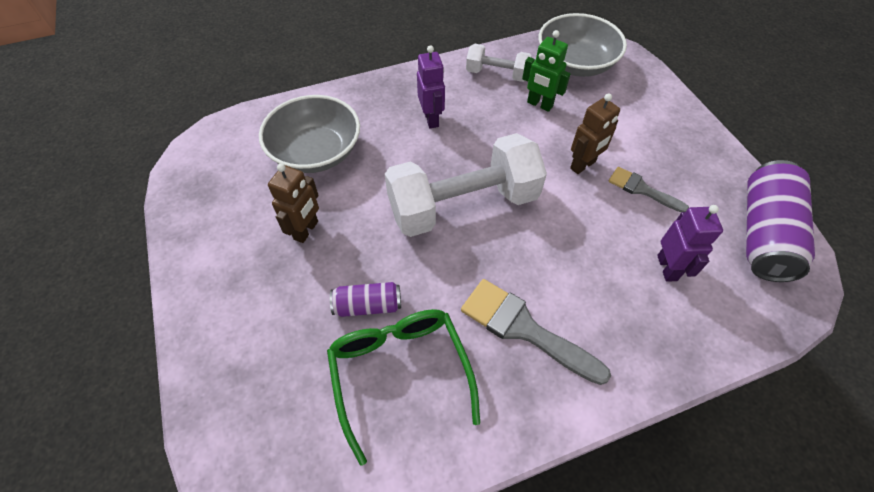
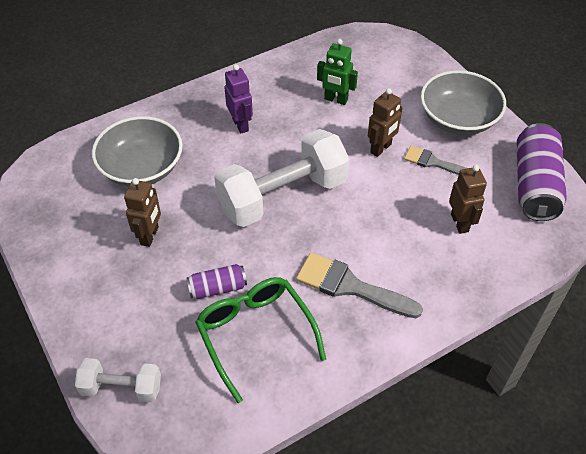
camera: 10 degrees left, 5 degrees down
(497, 74) = (293, 76): white dumbbell -> white dumbbell (122, 388)
(575, 64) = (362, 58): grey bowl -> grey bowl (458, 119)
(667, 268) = (460, 223): purple robot -> brown robot

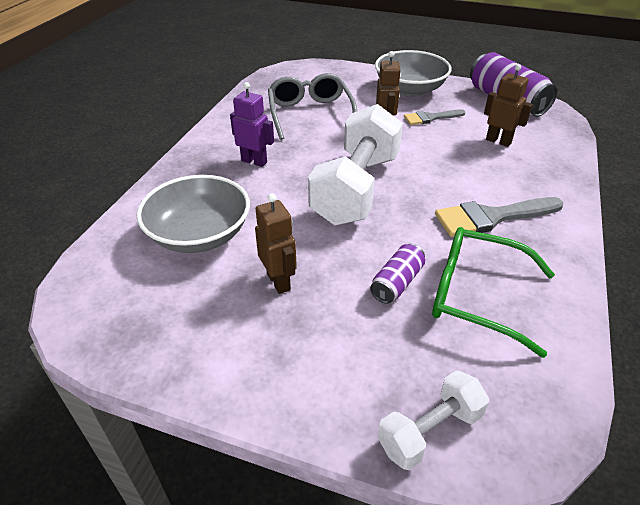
camera: 40 degrees left, 10 degrees down
(336, 100) = (310, 114): green robot -> grey glasses

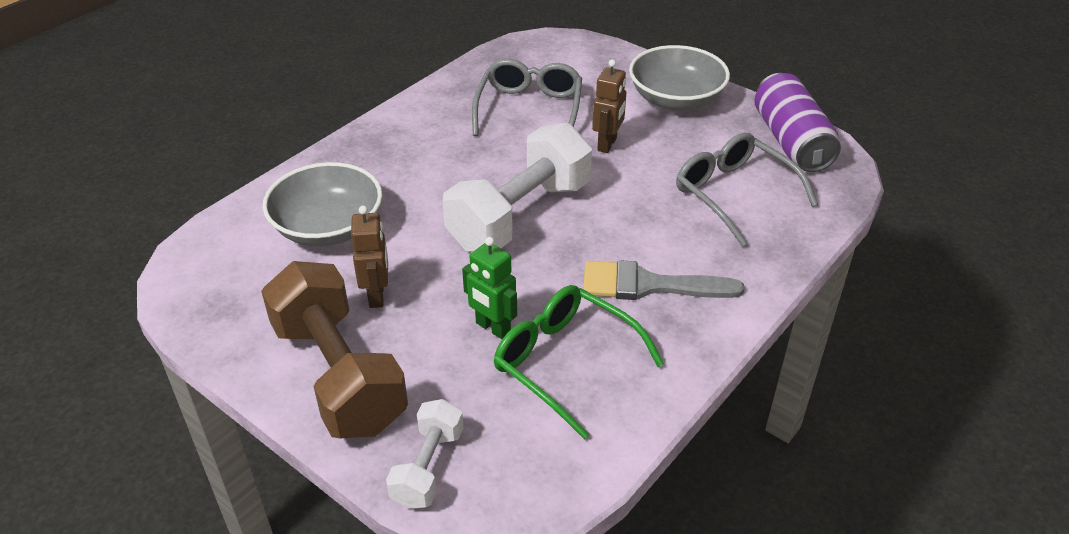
camera: 20 degrees right, 0 degrees up
(254, 161) = (430, 157): purple robot -> none
(288, 365) = (339, 375): none -> brown dumbbell
(397, 282) = (492, 328): purple can -> green robot
(429, 431) = (428, 467): white dumbbell -> white dumbbell turned 60 degrees counterclockwise
(430, 118) = (672, 145): grey brush -> none
(498, 141) = (734, 194): brown robot -> grey glasses

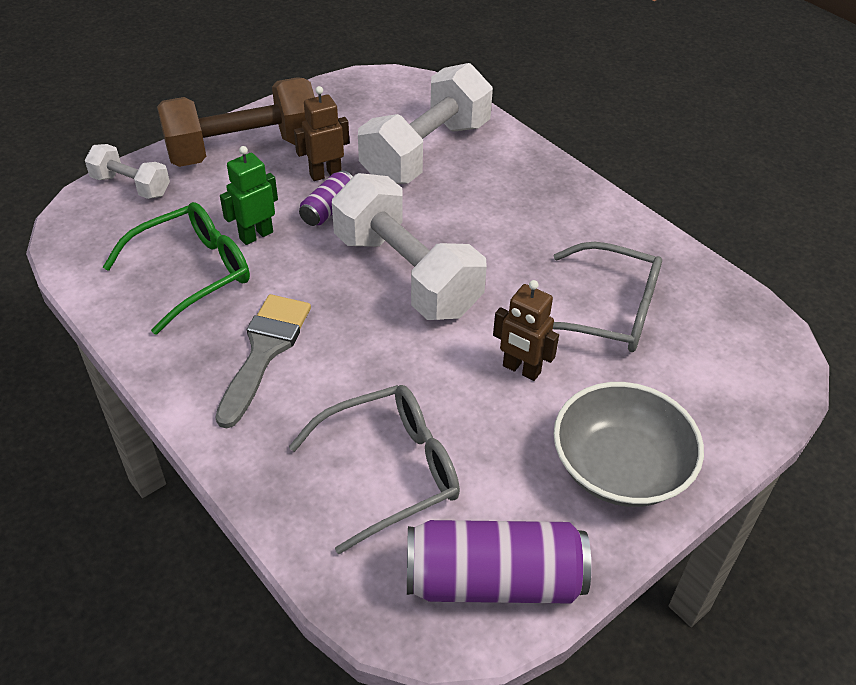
camera: 100 degrees right, 5 degrees up
(328, 227) = (426, 152): grey bowl -> white dumbbell
(377, 295) = (325, 174): brown robot -> brown robot turned 150 degrees clockwise
(437, 282) = (328, 209): none -> purple can

